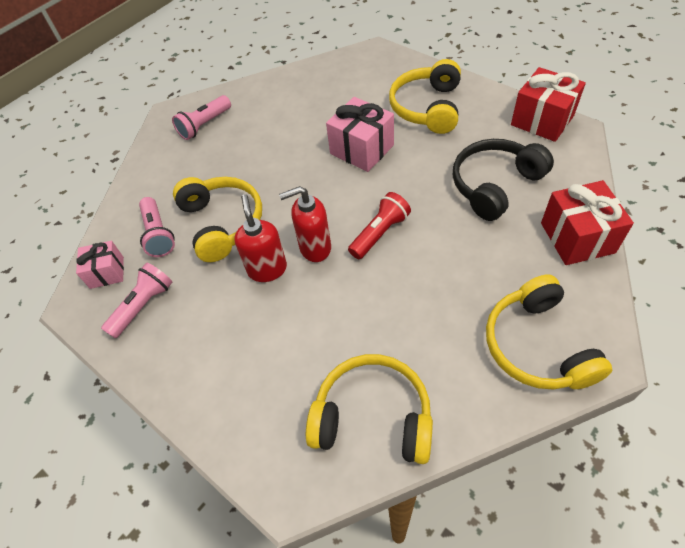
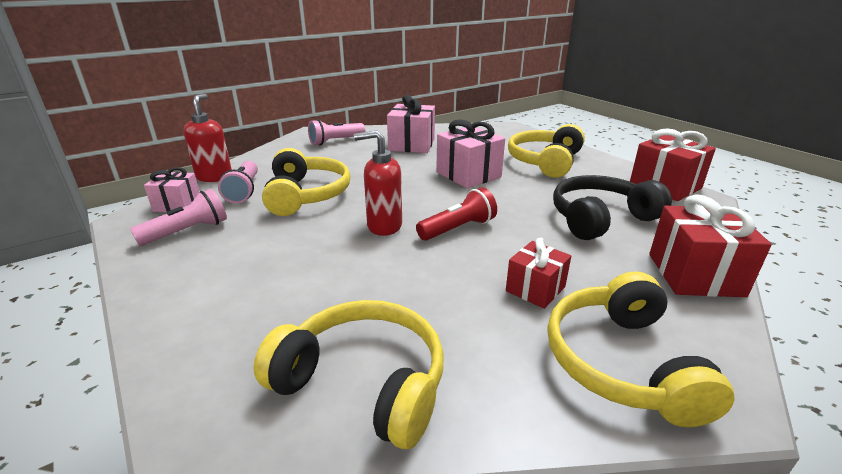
camera: 10 degrees right, 25 degrees down
(267, 269) = (326, 231): red soap dispenser -> red soap dispenser (214, 177)
(287, 111) = (412, 145): none -> pink gift
(463, 289) = (535, 289): none -> red gift

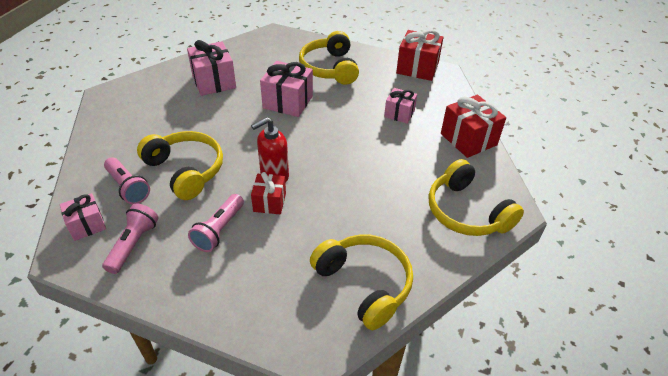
camera: 35 degrees left, 15 degrees up
(214, 177) = (79, 183): red soap dispenser -> none
(336, 141) = (142, 100): pink flashlight -> pink flashlight (219, 230)
(363, 382) = (364, 284): yellow headphones -> yellow headphones turned 60 degrees clockwise
(458, 229) = (323, 158): red flashlight -> none
(535, 289) = (401, 185): red gift -> red gift (269, 202)
(600, 218) = (399, 114): black headphones -> pink gift

